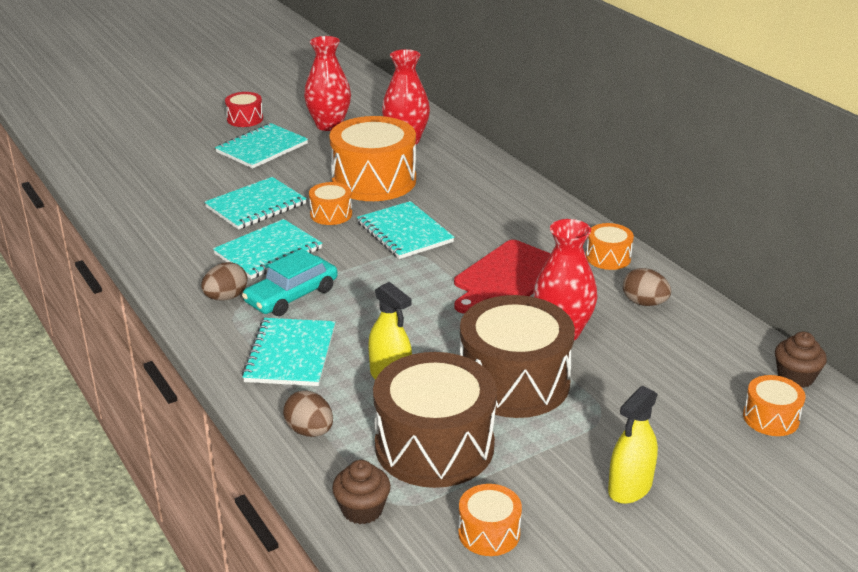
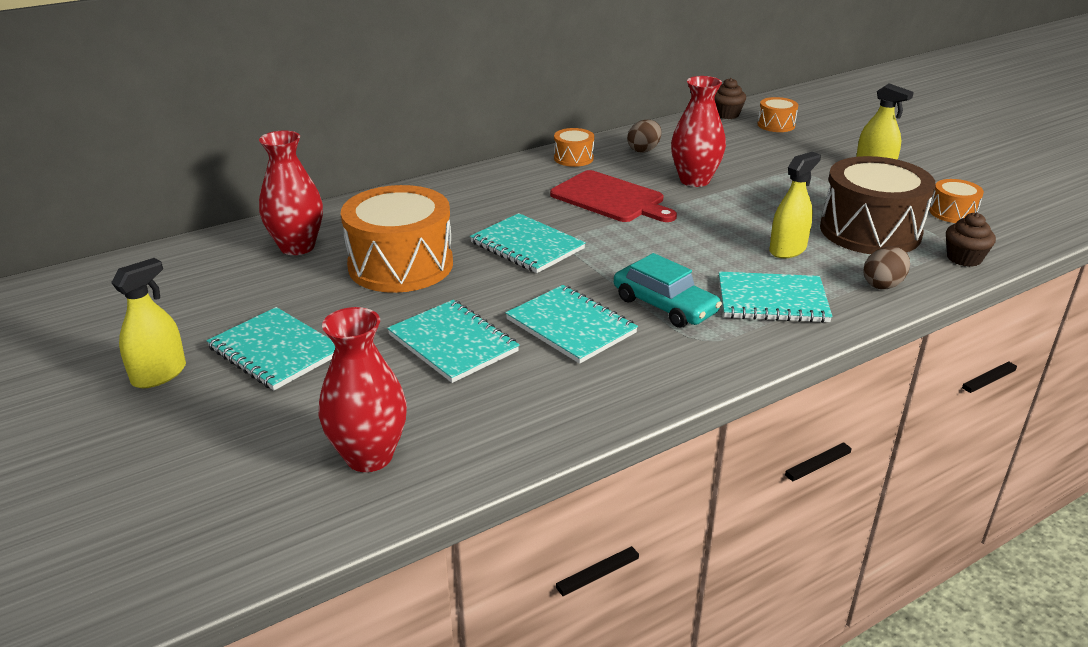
camera: 90 degrees left, 0 degrees up
(226, 297) = (676, 347): brown egg -> none
(245, 119) = (159, 374): red drum -> yellow spray bottle
(329, 125) = (222, 301): red vase -> red vase (369, 456)
(331, 214) = (482, 289): orange drum -> none
(405, 232) = (527, 246): turquoise notebook -> turquoise notebook turned 75 degrees clockwise
(514, 382) = (771, 200): brown drum -> none

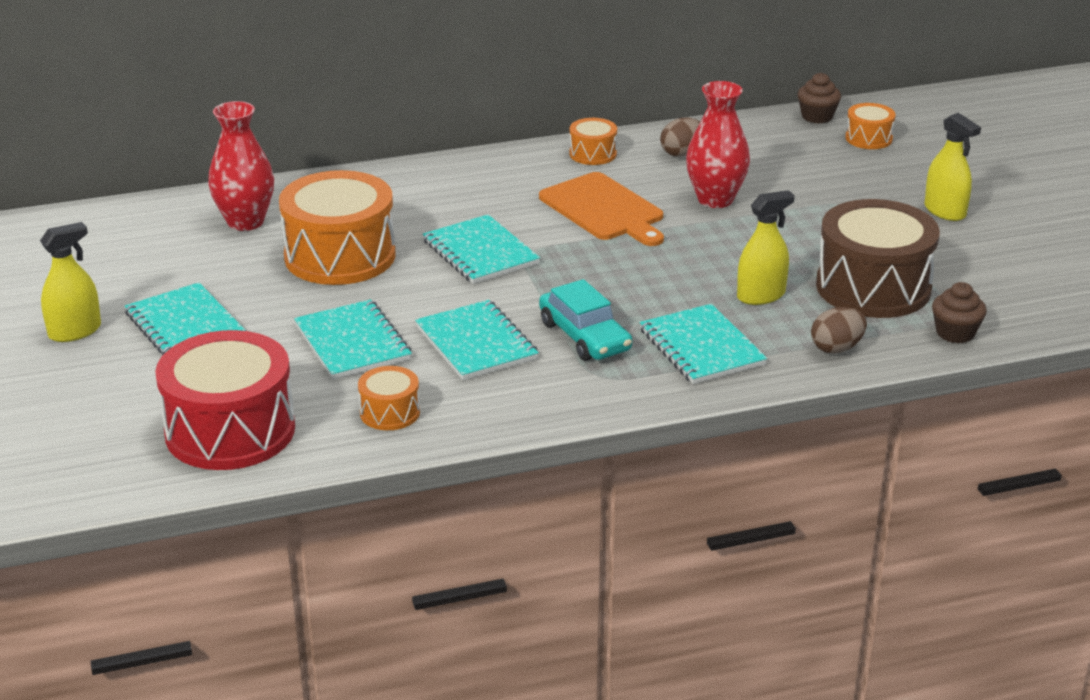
camera: 15 degrees right, 0 degrees up
(369, 456) = (230, 431): red vase -> red drum
(610, 198) = (604, 209): red cutting board -> orange cutting board
(772, 300) = (701, 347): turquoise notebook -> turquoise notebook turned 45 degrees clockwise
(952, 213) = (991, 279): orange drum -> orange drum (390, 412)

